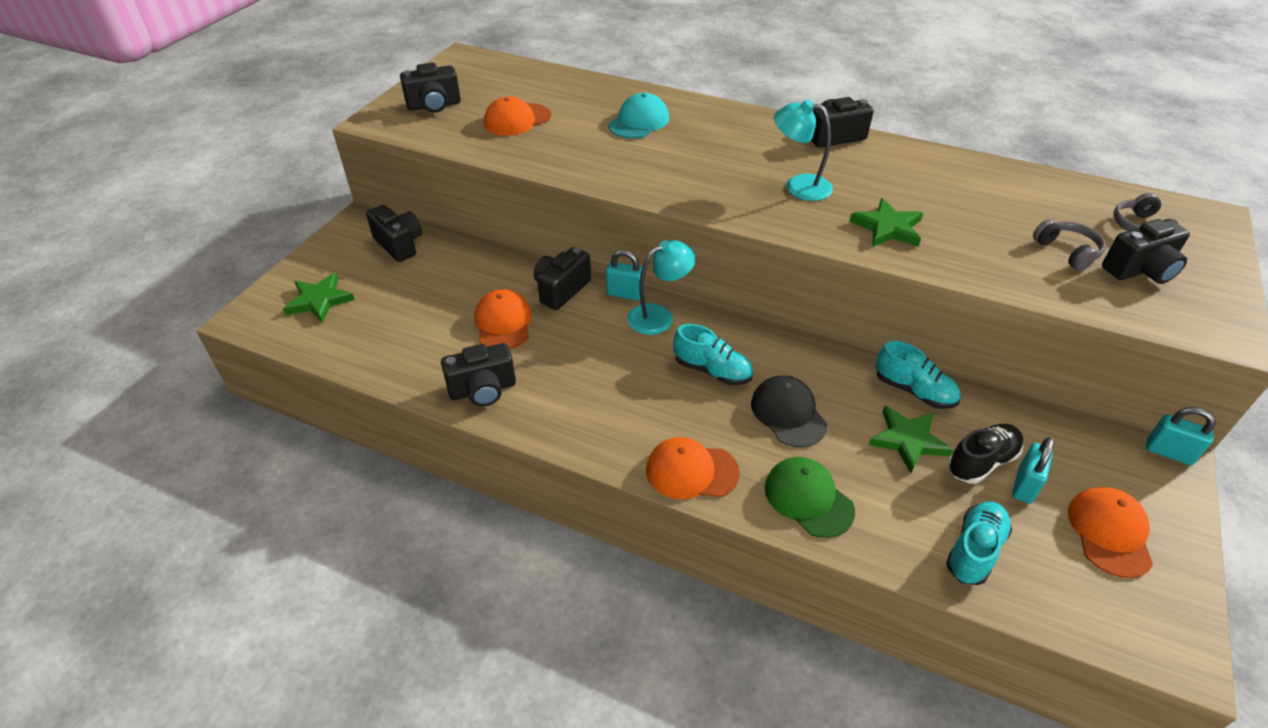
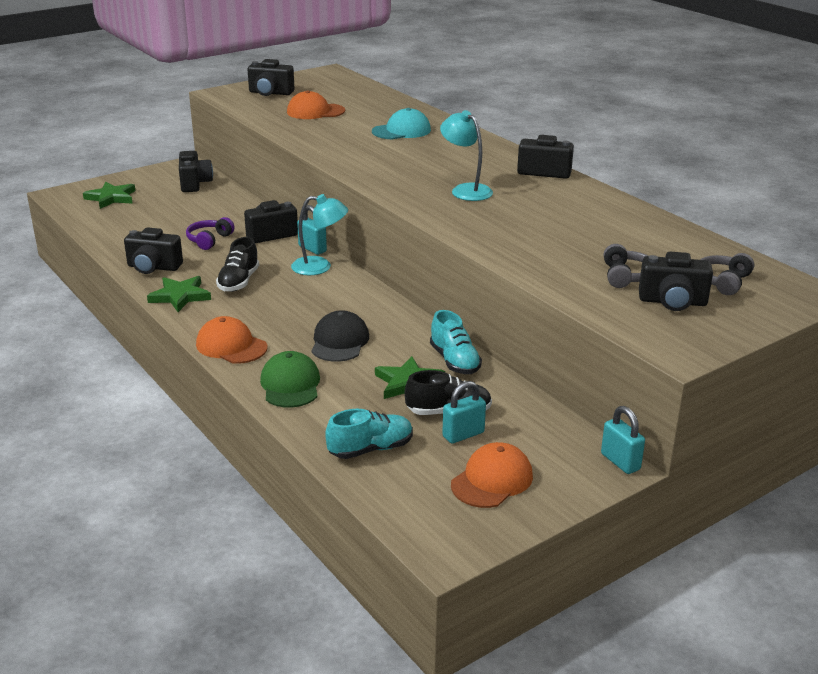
camera: 30 degrees right, 15 degrees down
(503, 323) = (209, 240): orange cap -> purple headphones
(600, 372) = (239, 282): none -> black shoe
(712, 370) = (317, 304): turquoise shoe -> none
(887, 228) = (497, 227): green star -> green star (180, 296)

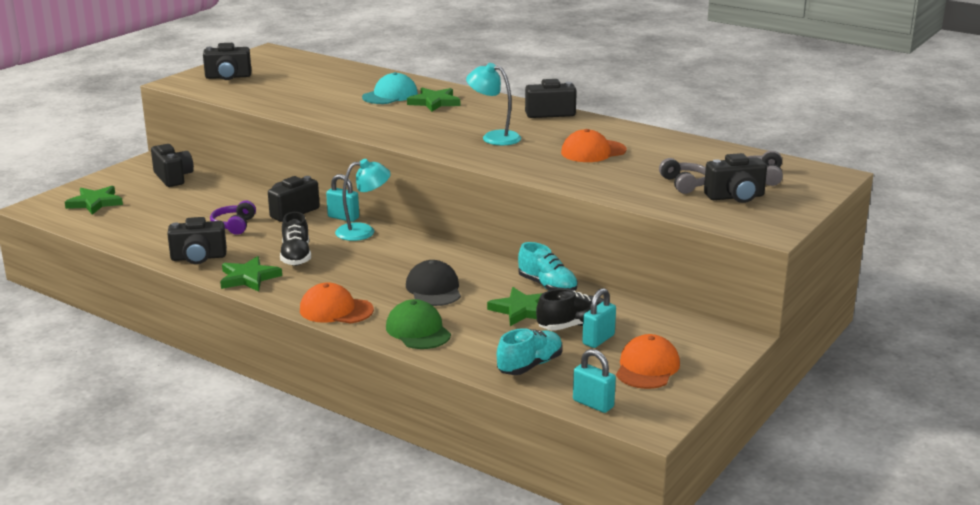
camera: 20 degrees left, 5 degrees down
(315, 111) = (290, 88): orange cap -> orange cap (593, 151)
(438, 144) = (434, 102): none -> green star
(620, 462) = (736, 334): turquoise padlock -> turquoise padlock (593, 404)

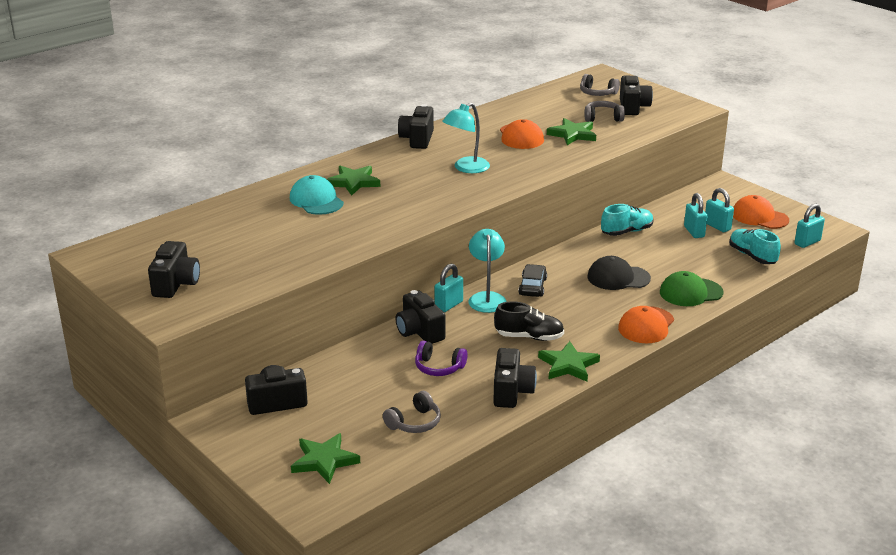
camera: 75 degrees left, 5 degrees up
(147, 226) = (414, 422): none -> grey headphones
(395, 249) = (532, 287): none -> black car
(521, 310) = (665, 247): green star -> green star (572, 134)
(573, 325) = (694, 232): black shoe -> turquoise padlock

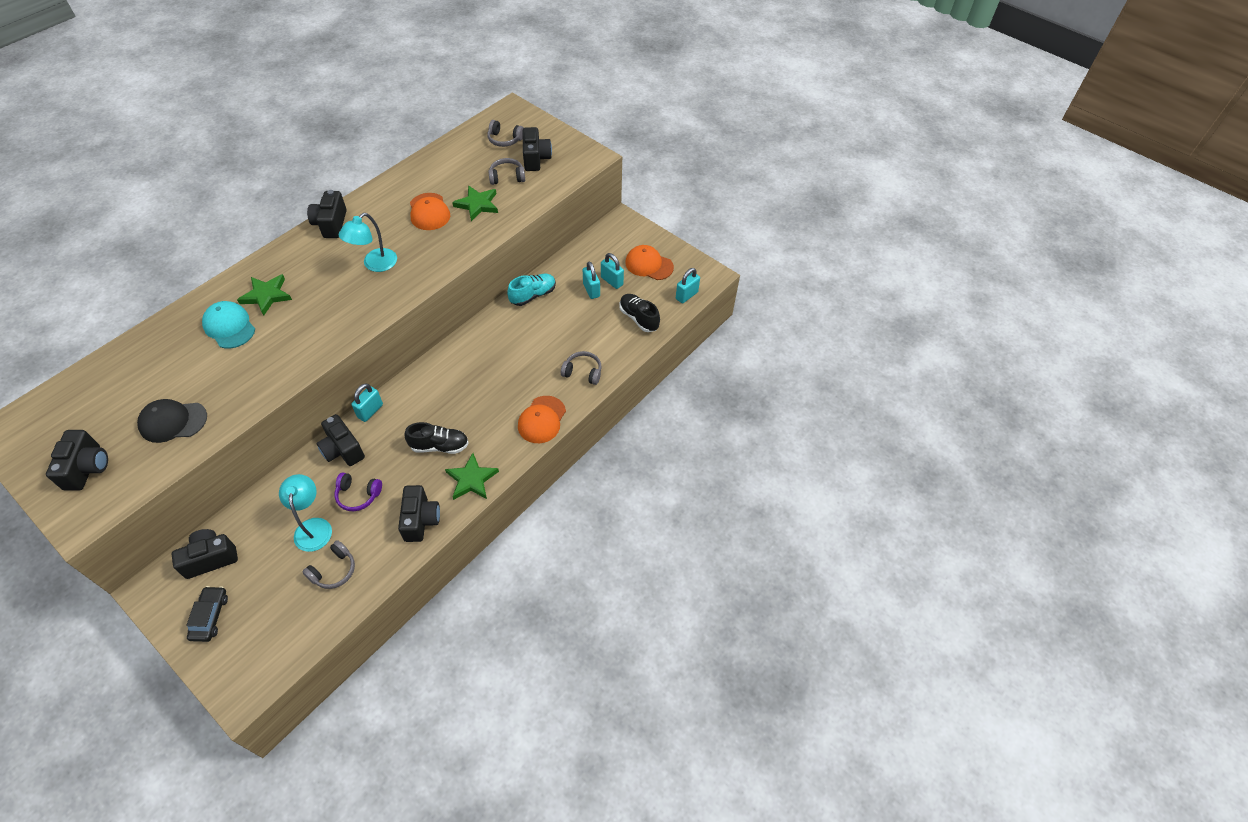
camera: 10 degrees left, 25 degrees up
(324, 461) = (252, 630): green star -> none
(486, 298) = (404, 397): turquoise lamp -> turquoise lamp (313, 527)
(532, 287) = (446, 378): black car -> black car (210, 616)
(618, 278) = (521, 359): black cap -> black cap (173, 421)
(690, 292) = (583, 372): green cap -> grey headphones
(752, 256) = (638, 318): turquoise shoe -> black shoe

